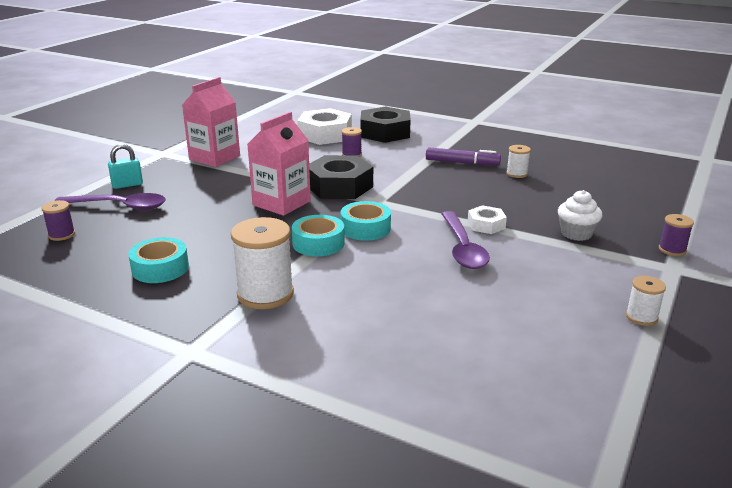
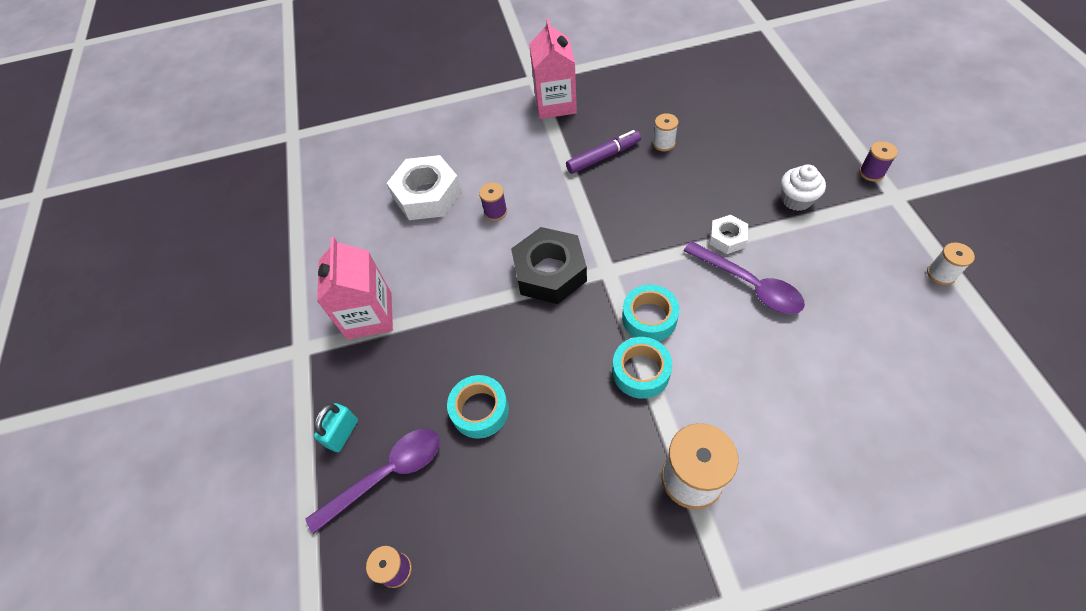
camera: 35 degrees left, 30 degrees up
(160, 268) = (562, 528): turquoise tape -> turquoise tape (480, 410)
(281, 203) = (534, 339): pink carton -> pink carton (555, 104)
(385, 132) = (479, 152): black nut -> none

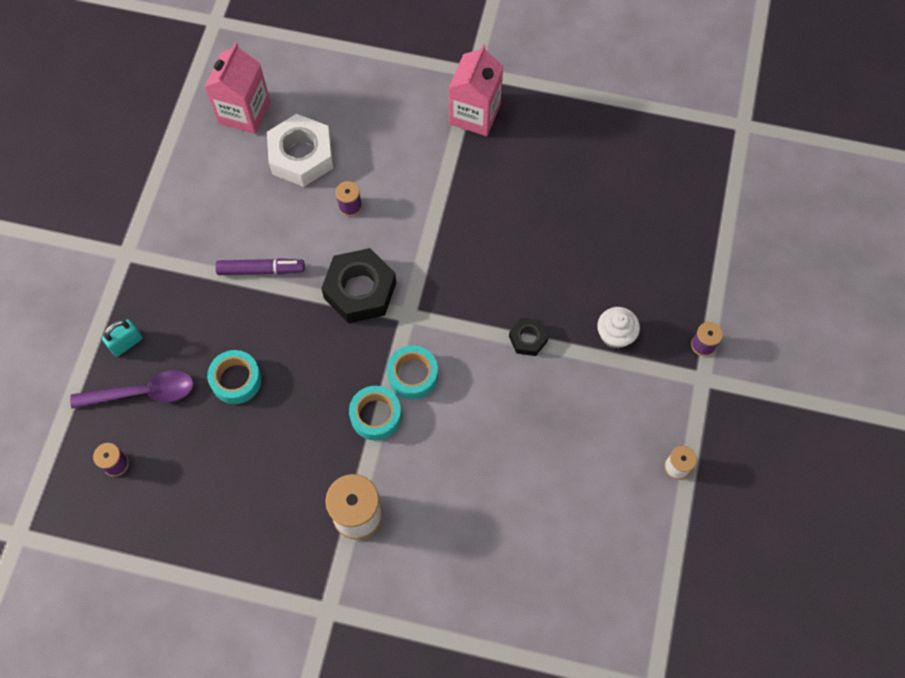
camera: 20 degrees right, 10 degrees up
(369, 315) = (193, 252): pink carton -> pink carton (244, 112)
(603, 157) = (479, 199): purple marker -> purple marker (261, 270)
(663, 143) = (543, 213): white spool -> none
(727, 238) = (528, 339): white nut -> black nut
(750, 285) = (513, 391): purple spoon -> none

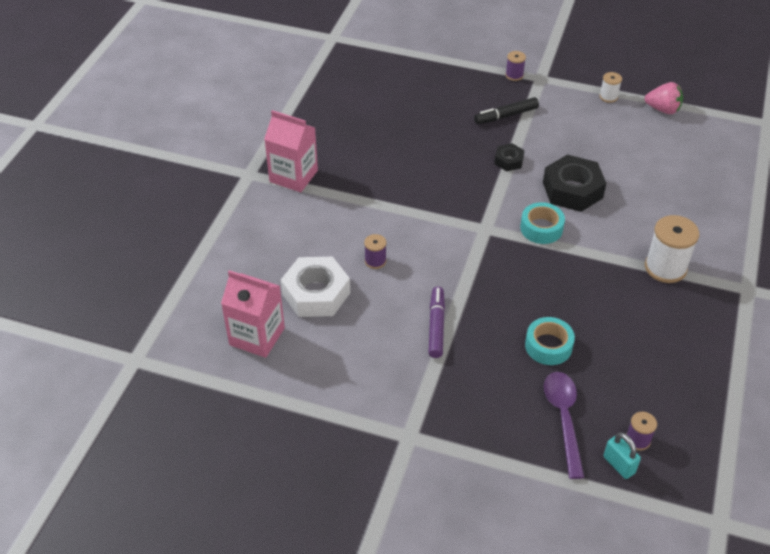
camera: 85 degrees left, 20 degrees down
(126, 343) = (511, 433): turquoise padlock -> turquoise padlock (619, 465)
(360, 290) = (461, 257): black nut -> black nut (572, 190)
(376, 415) = (578, 252): turquoise tape -> none
(615, 335) = (506, 116): white cupcake -> black marker
(660, 539) = (663, 109): none -> pink strawberry

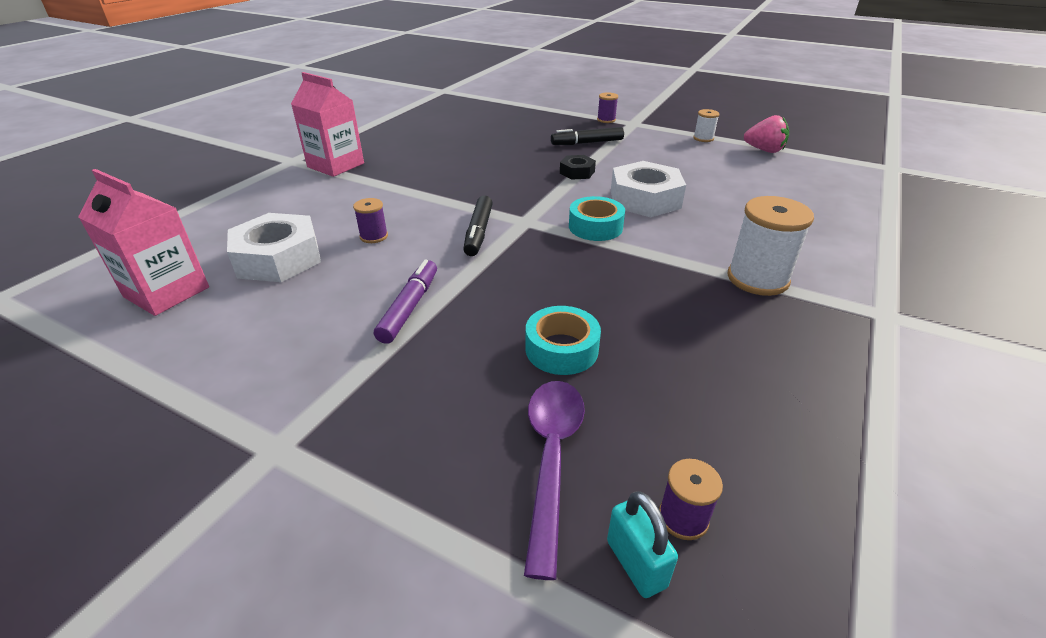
camera: 10 degrees right, 10 degrees down
(454, 246) = (478, 232): none -> black marker
(572, 190) = (645, 199): black nut -> white nut

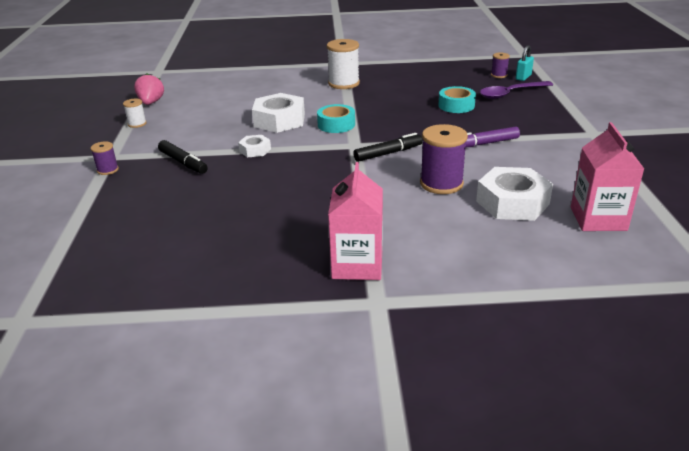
camera: 120 degrees left, 5 degrees down
(374, 236) = (441, 184): purple spool -> purple spool, size x1.92
(577, 172) = (255, 150): black nut -> white nut

